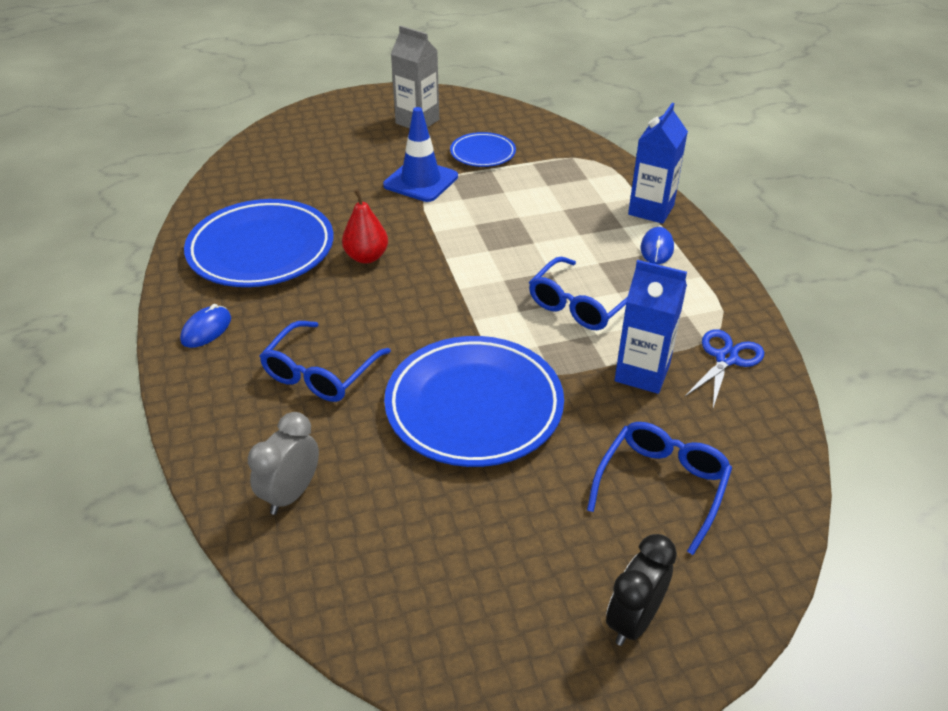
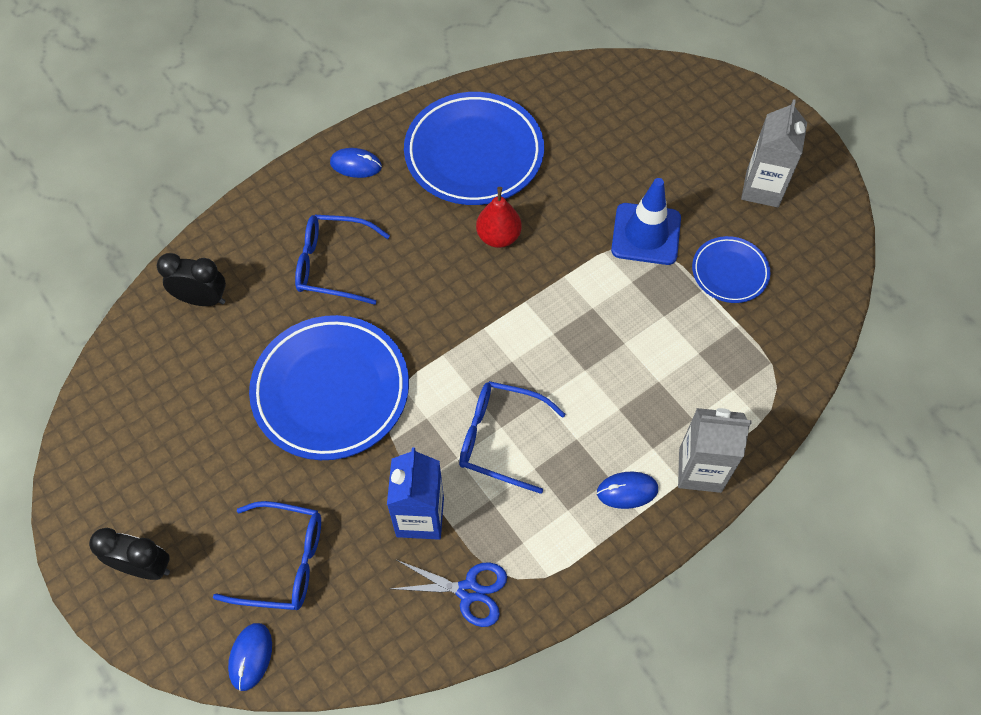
camera: 70 degrees right, 20 degrees up
(291, 494) = (202, 299): grey clock -> black clock
(651, 210) = (700, 470): blue carton -> grey carton
(766, 536) = (250, 657): none -> blue mouse

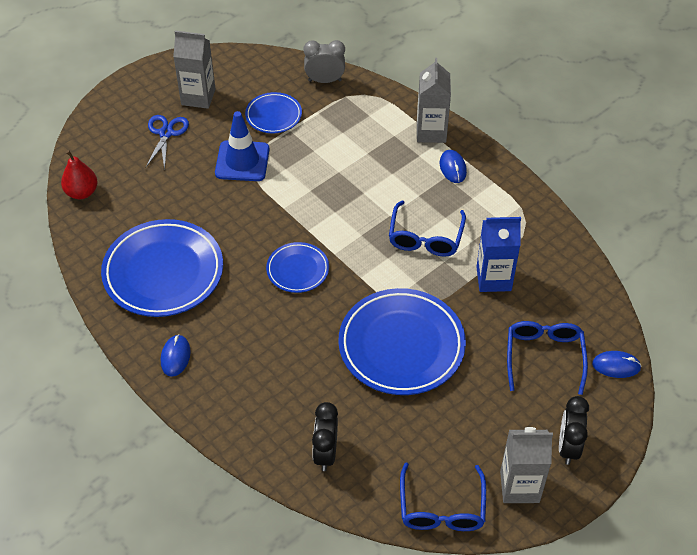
camera: 95 degrees left, 10 degrees down
(107, 498) = (519, 486): none -> grey carton
(332, 265) = (283, 360): blue glasses -> blue glasses (442, 508)
(462, 286) = (297, 270): none -> blue plate
(468, 591) = (540, 247): blue scissors -> blue scissors (166, 133)
(498, 237) = (249, 250): red pear -> red pear (82, 192)
(802, 338) = (325, 80): none -> grey clock

